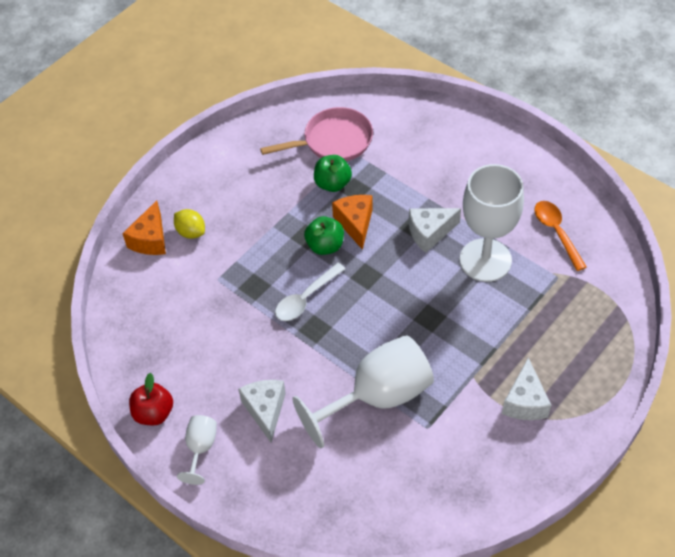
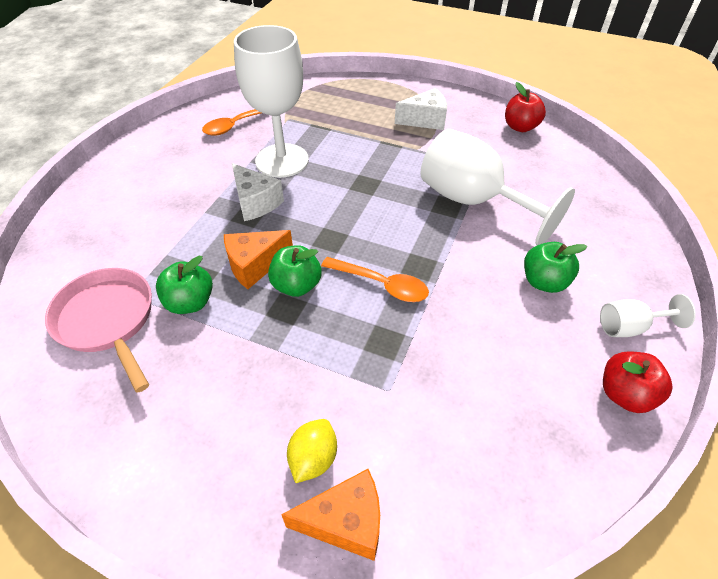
camera: 110 degrees left, 5 degrees down
(265, 410) = (544, 282): white cheese -> green apple
(306, 298) = (381, 284): white spoon -> orange spoon
(487, 494) = (520, 127): none -> red apple

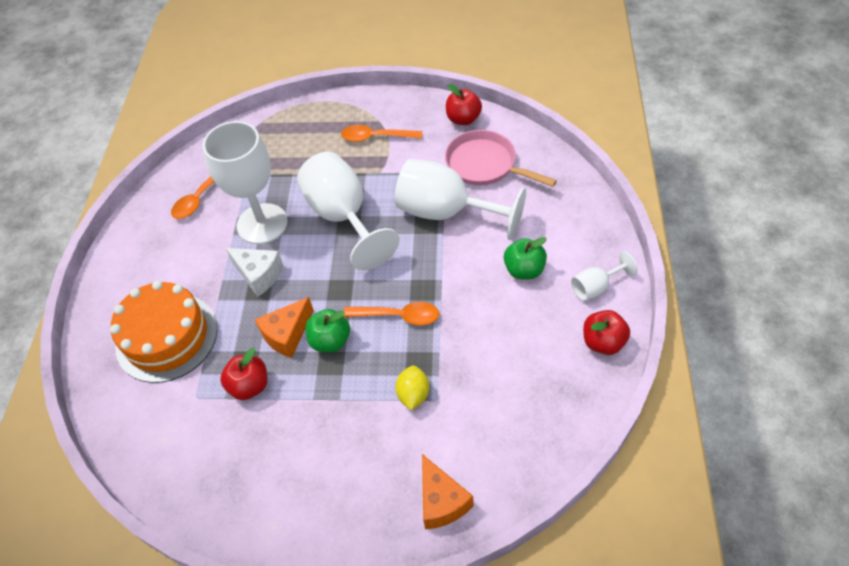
camera: 15 degrees left, 5 degrees up
(108, 320) = (189, 425): pink pan -> pink pan (485, 165)
(138, 230) = (166, 337): none -> orange cake
(190, 302) = (249, 386): green apple -> red apple
(313, 458) = (402, 468): yellow lemon -> yellow lemon (413, 394)
(345, 522) = (441, 501): orange cheese -> orange cheese turned 90 degrees clockwise
(364, 176) = (343, 216): none -> white goblet
(425, 120) = (376, 137): white cheese -> orange spoon

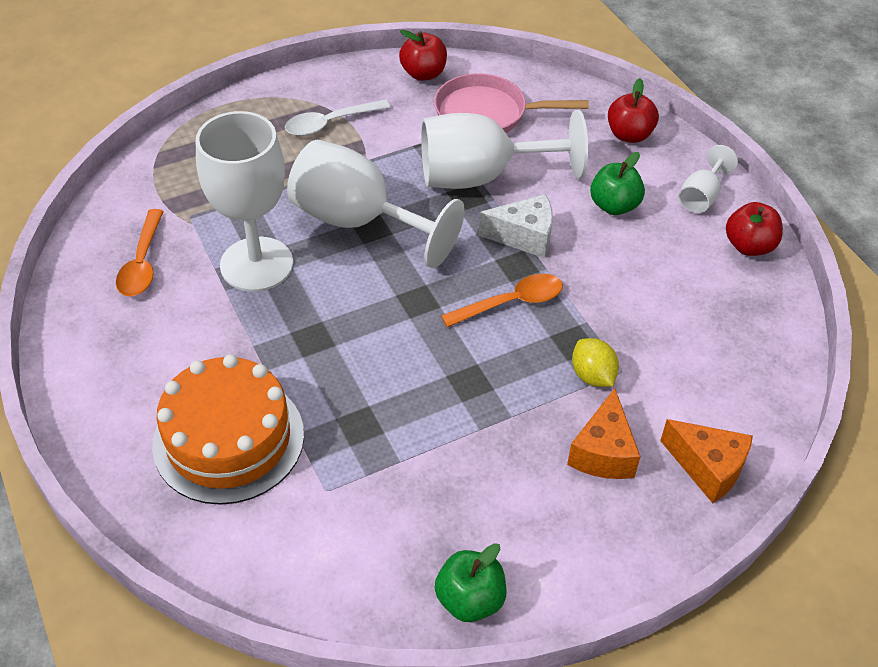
camera: 35 degrees left, 5 degrees down
(249, 386) = (388, 448): red apple -> red apple (629, 135)
(259, 275) = (299, 323): white cheese -> white cheese (524, 236)
(287, 334) = (390, 373): orange cheese -> orange cheese (603, 452)
(330, 341) = (450, 359): green apple -> green apple (470, 599)
(376, 137) = (330, 123): orange spoon -> white spoon

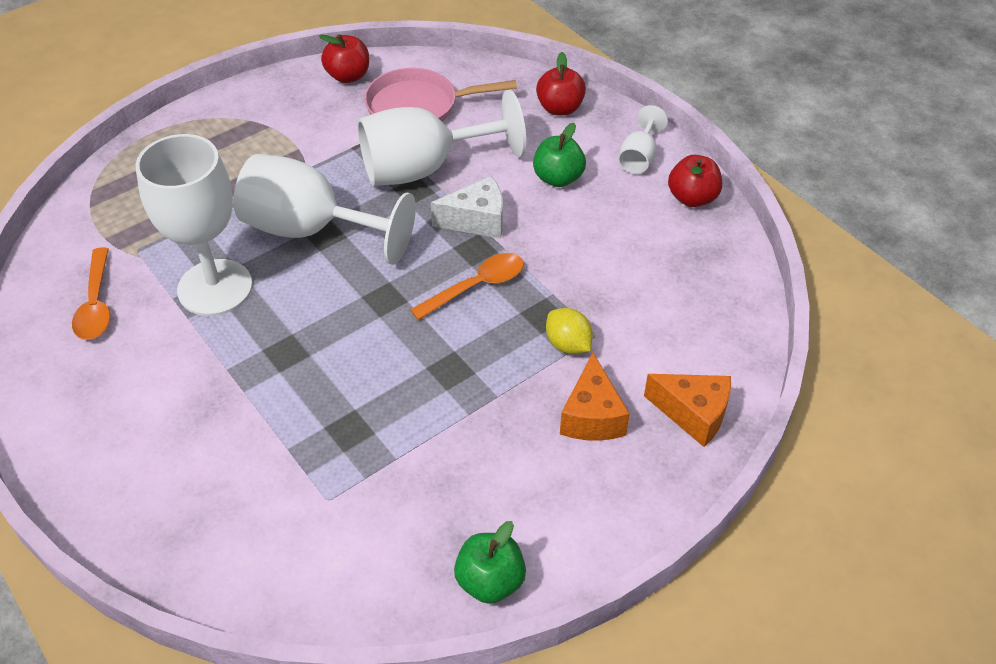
camera: 10 degrees left, 0 degrees up
(228, 439) = (219, 466): orange cake -> none
(330, 123) = (264, 137): white spoon -> none

